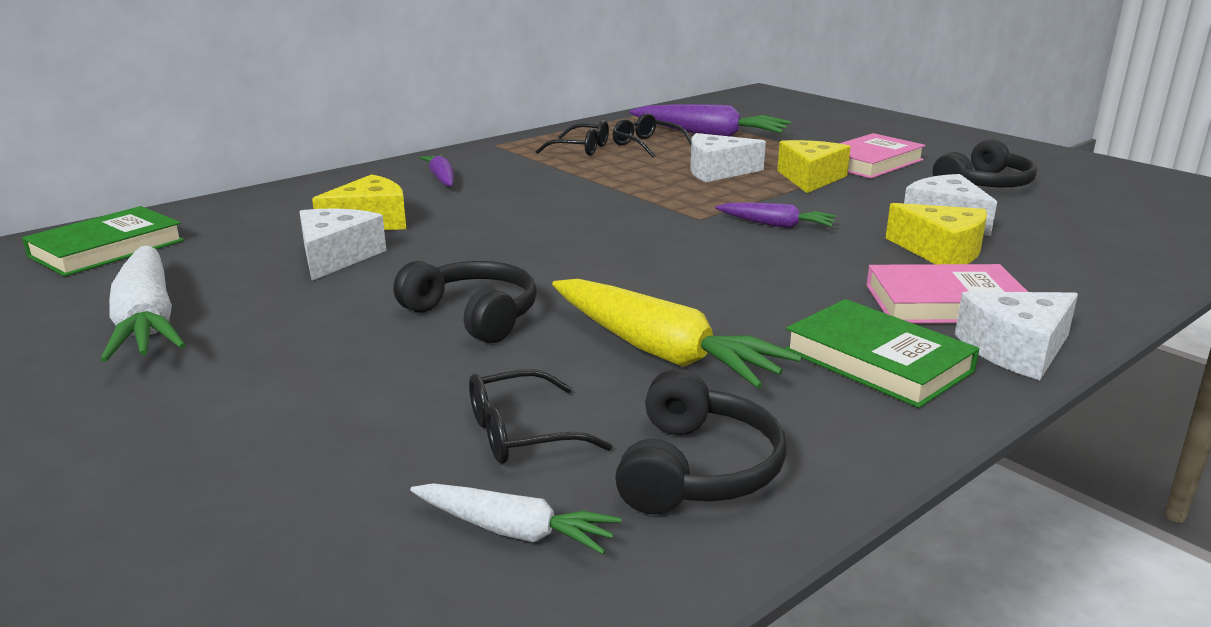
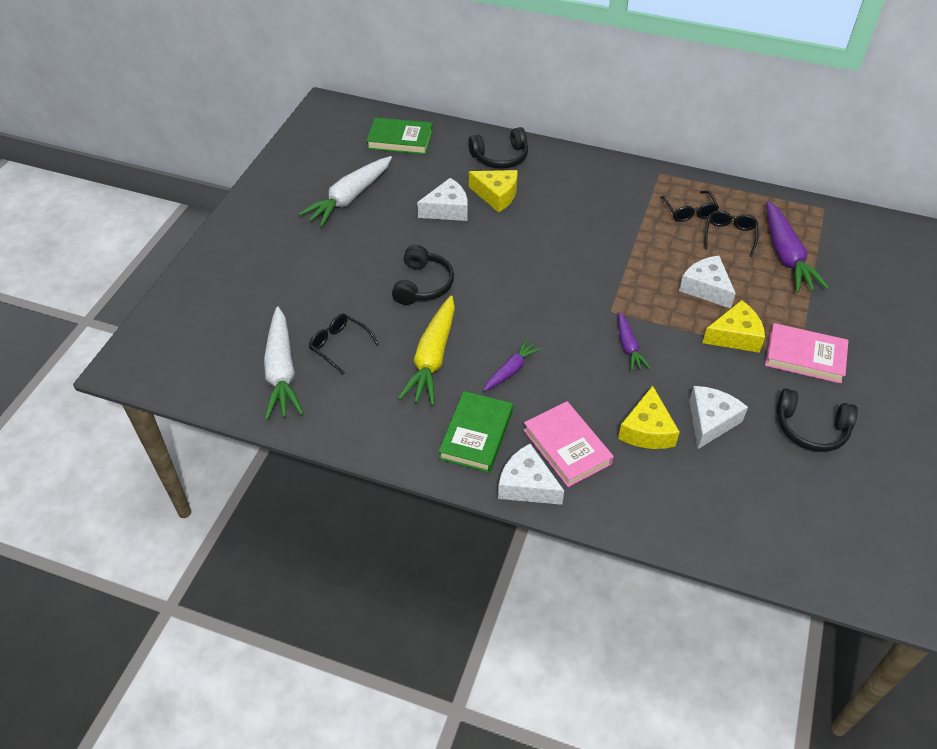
camera: 60 degrees right, 25 degrees up
(441, 178) = (580, 184): purple carrot -> purple carrot (511, 370)
(514, 531) = (281, 371): white carrot -> white carrot, size x1.81
(696, 469) = (346, 403): black headphones -> black headphones (500, 157)

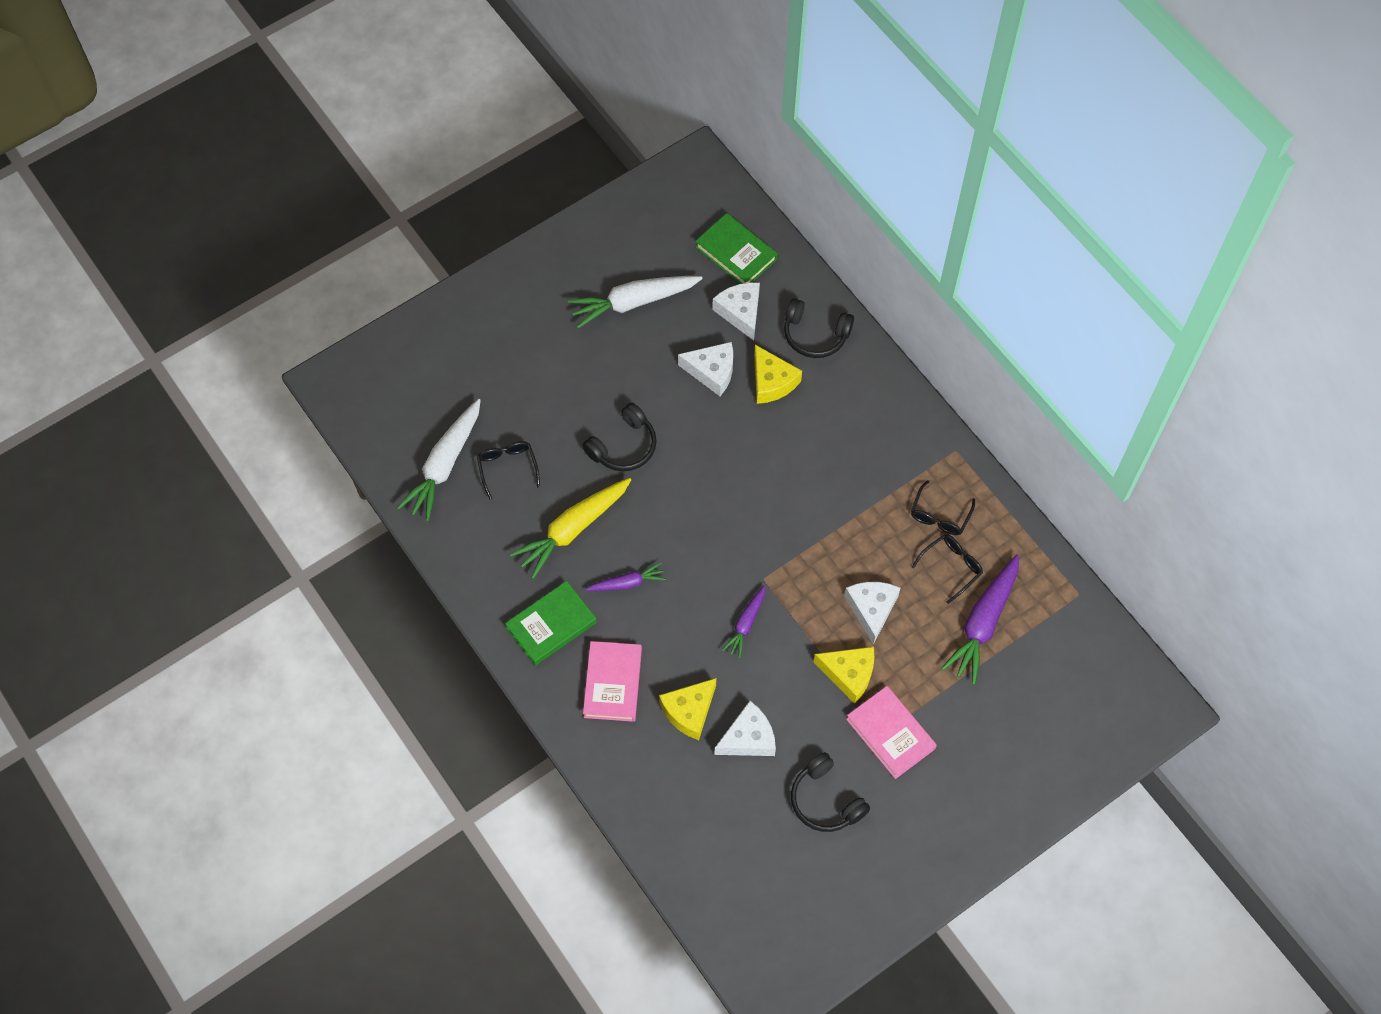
camera: 35 degrees right, 15 degrees up
(527, 485) = (554, 695): white cheese -> white cheese (740, 312)

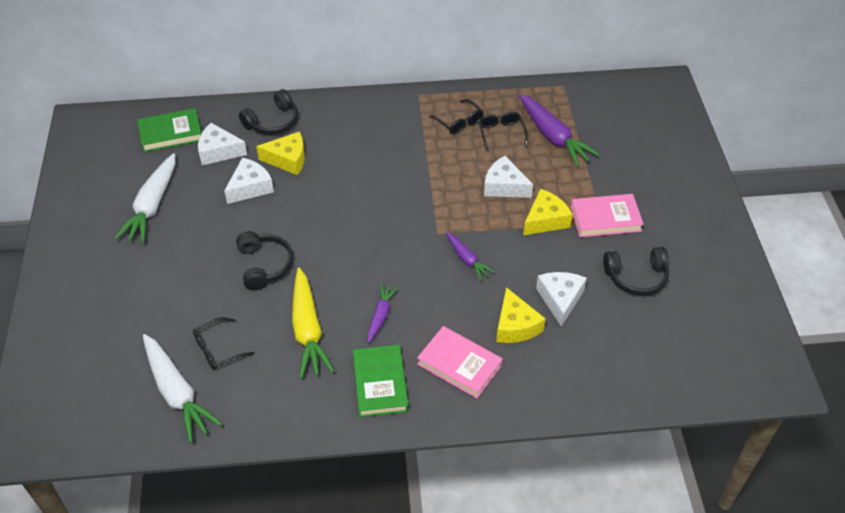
camera: 60 degrees left, 15 degrees down
(508, 468) = (218, 349): black glasses -> black glasses turned 45 degrees counterclockwise

